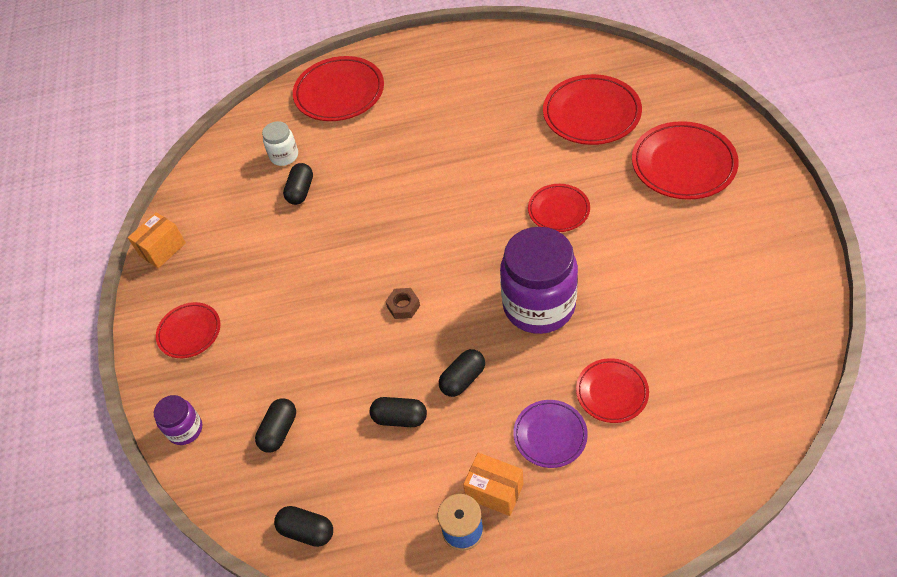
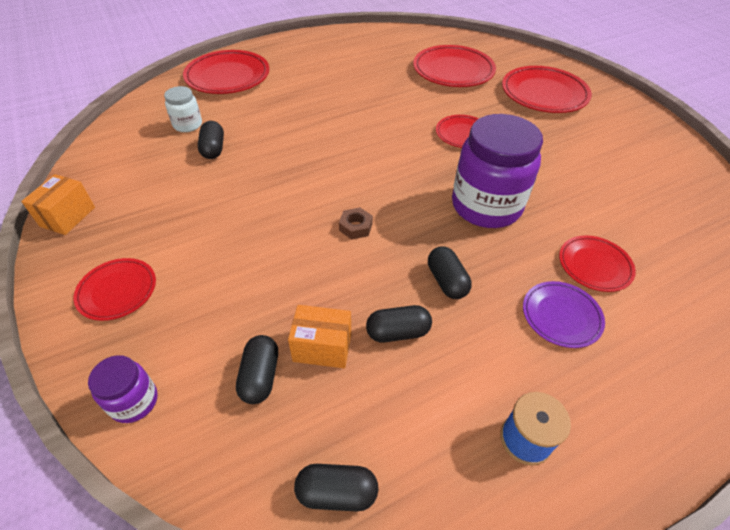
camera: 25 degrees left, 5 degrees down
(463, 379) = (446, 281): black capsule -> black capsule turned 45 degrees counterclockwise
(494, 491) = (537, 386): orange box -> orange box (322, 347)

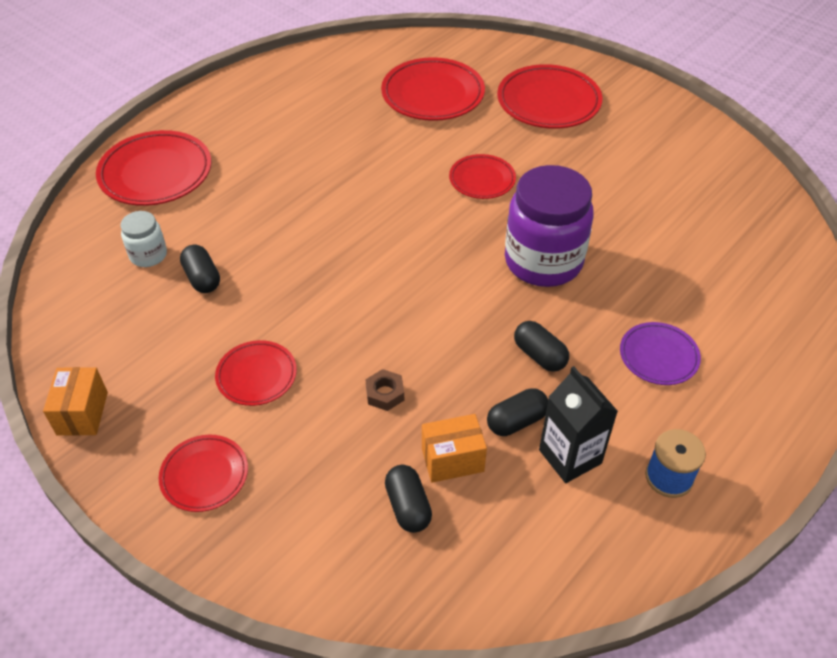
camera: 20 degrees left, 0 degrees up
(134, 401) = (299, 572): purple jar -> none
(337, 492) = (531, 577): black capsule -> none
(355, 227) = (420, 325): brown nut -> brown nut (385, 394)
(432, 382) = (570, 456): none -> black carton
(594, 266) = (671, 295): red plate -> red plate (256, 376)

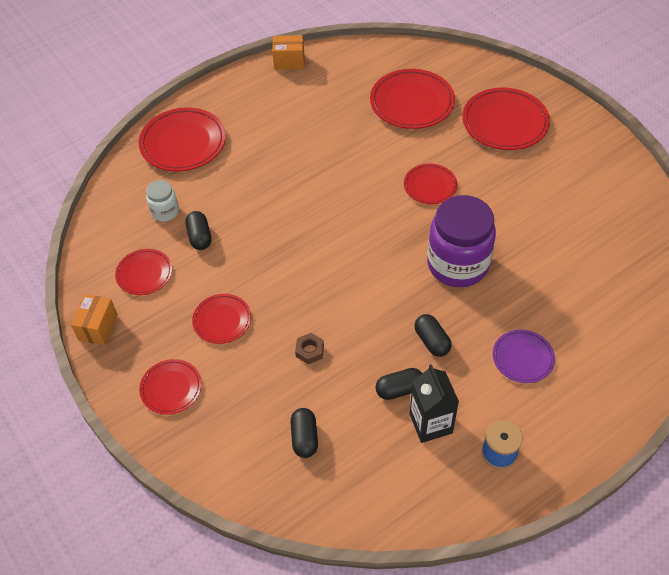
camera: 15 degrees right, 5 degrees up
(135, 335) = (144, 274): none -> red plate
(452, 460) = (345, 410): orange box -> orange box (289, 62)

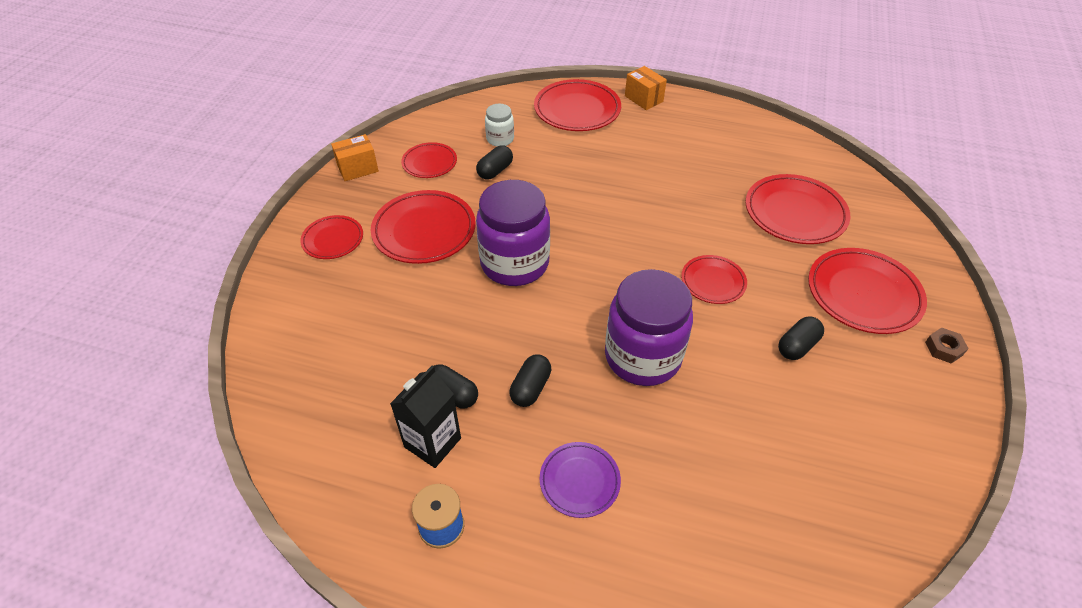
camera: 50 degrees right, 5 degrees down
(222, 320) = (424, 231): red plate -> red plate, size x1.70
(289, 62) = (735, 115): orange box -> orange box (643, 99)
(304, 438) = (346, 353): black capsule -> black capsule (797, 346)
(310, 351) = (441, 303): brown nut -> brown nut (943, 348)
(311, 283) = (514, 263): none -> purple jar

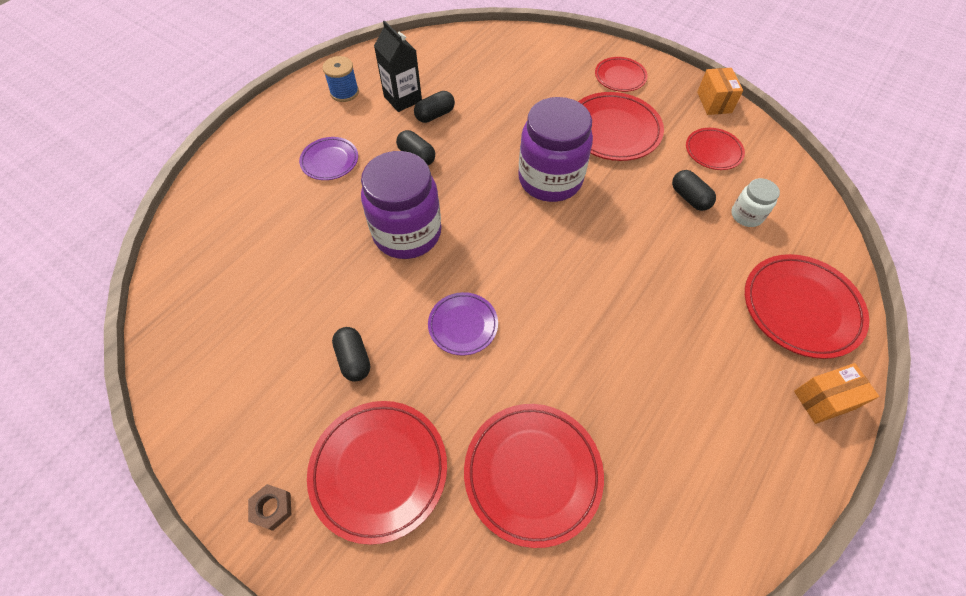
camera: 110 degrees right, 10 degrees up
(713, 282) = (463, 325): red plate -> purple plate

